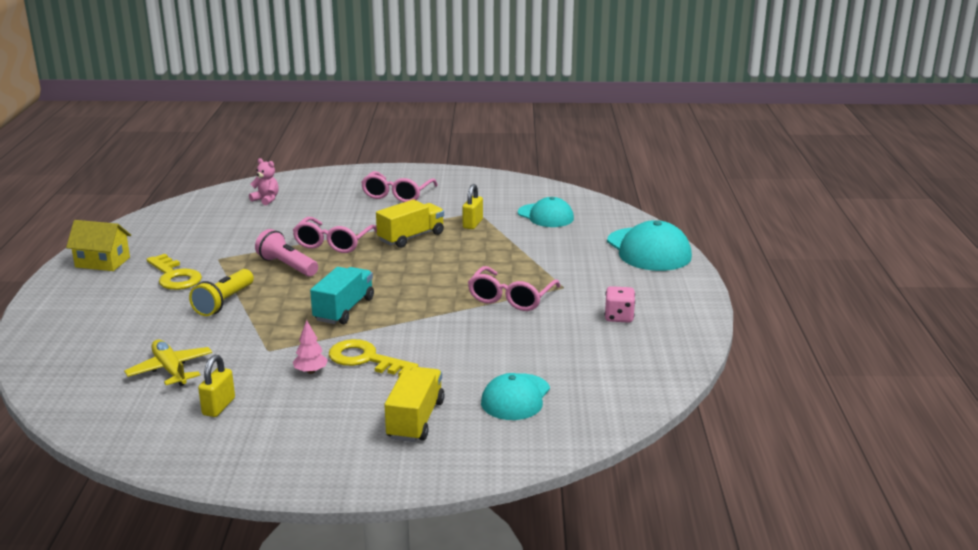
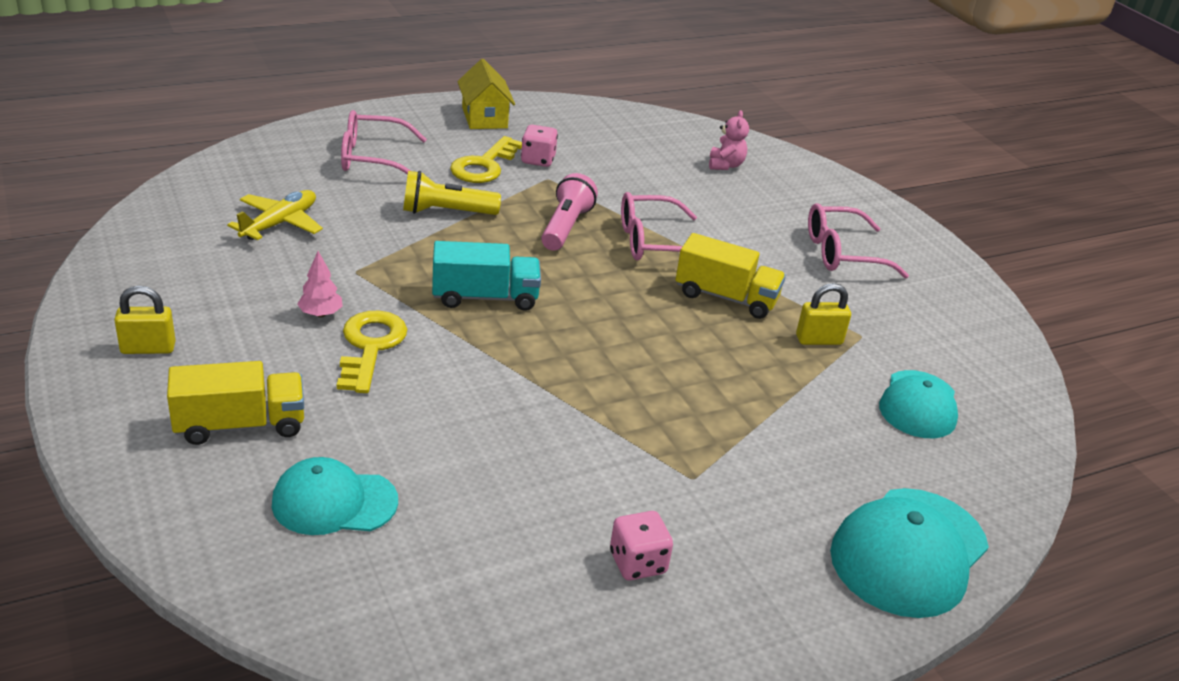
camera: 60 degrees right, 10 degrees up
(189, 256) = (538, 160): none -> pink dice
(219, 407) = (216, 275): yellow padlock -> yellow padlock (148, 348)
(511, 298) = (618, 431): pink glasses -> pink glasses (373, 158)

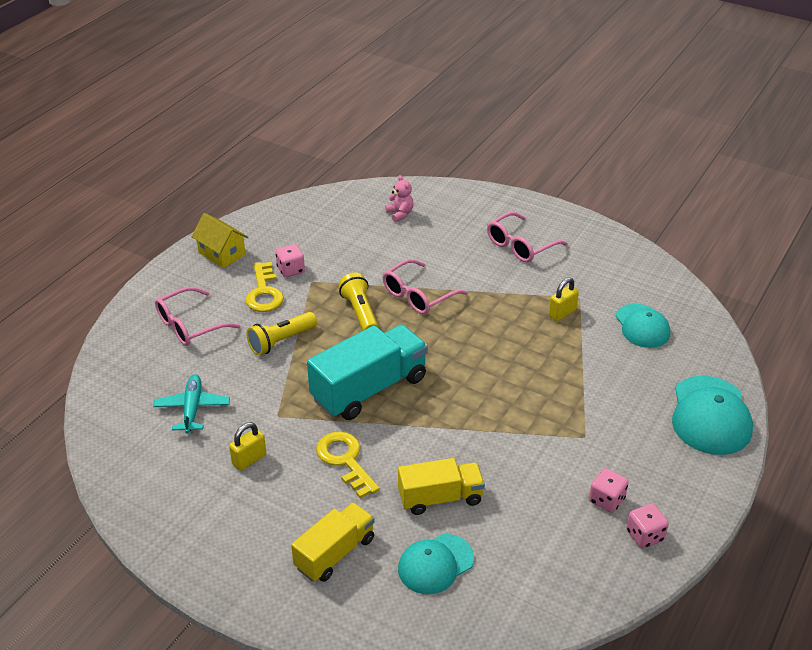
camera: 30 degrees left, 5 degrees up
(148, 348) = (224, 541): yellow padlock -> yellow padlock (249, 459)
(280, 223) = (192, 408): yellow plane -> turquoise plane
(320, 314) = (293, 456): pink tree -> none
(485, 297) = (369, 389): turquoise truck -> turquoise truck, size x1.59
(566, 227) = (360, 312): pink flashlight -> yellow flashlight
(642, 634) = (644, 535): none -> pink dice
(726, 297) = (492, 312): yellow truck -> yellow truck (440, 498)

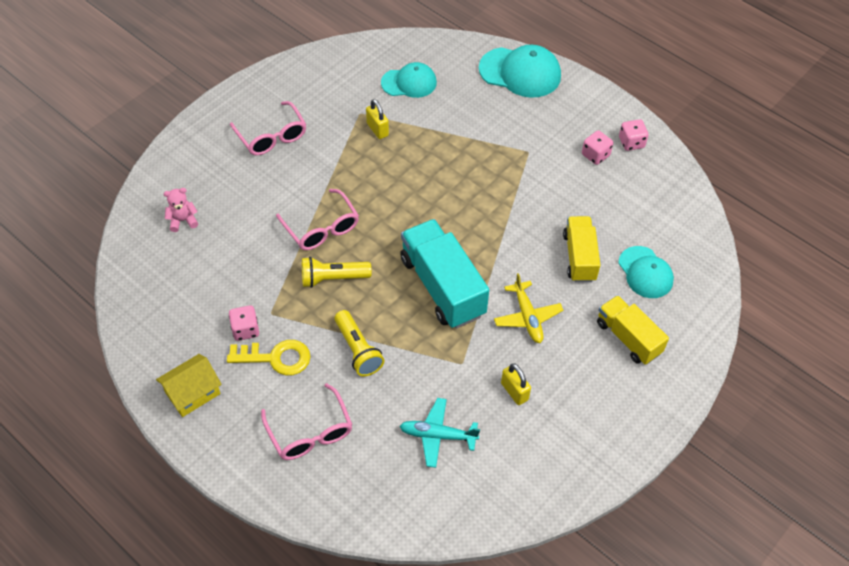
camera: 80 degrees left, 15 degrees up
(345, 460) = (527, 317): yellow key -> yellow plane

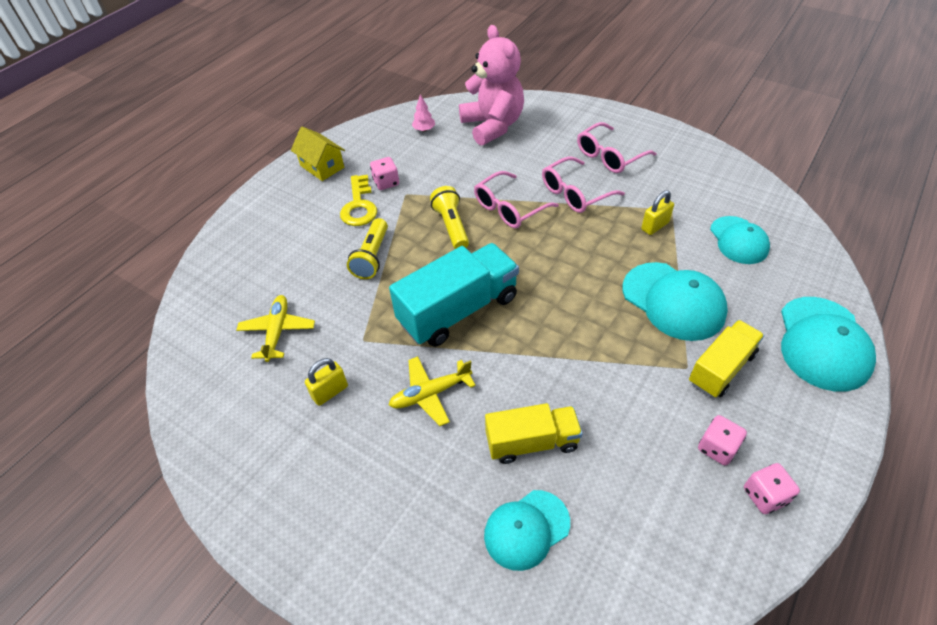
camera: 85 degrees right, 5 degrees down
(162, 285) = (424, 129): none -> pink tree
(183, 220) = (492, 126): pink teddy bear -> pink teddy bear, size x2.41
(310, 431) = (285, 240): pink glasses -> pink glasses (575, 193)
(358, 350) = (372, 257): yellow flashlight -> yellow flashlight turned 45 degrees counterclockwise
(437, 435) = (277, 331): turquoise plane -> yellow plane
(464, 141) = (673, 301): none -> turquoise cap
(628, 338) = (414, 512): yellow truck -> yellow truck (721, 368)

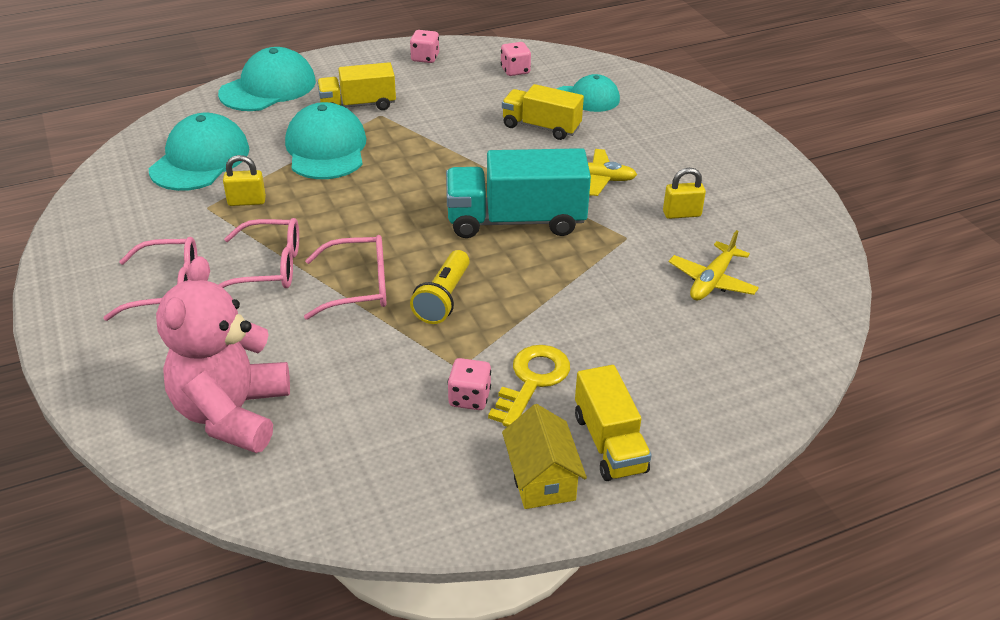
camera: 150 degrees left, 10 degrees down
(297, 195) = (609, 443): none -> yellow truck
(372, 257) = (563, 308): yellow flashlight -> none
(424, 129) = (332, 465): pink tree -> none
(717, 448) = (422, 80): pink dice -> pink dice (515, 70)
(738, 240) = (200, 159): turquoise cap -> turquoise cap, size x1.50

